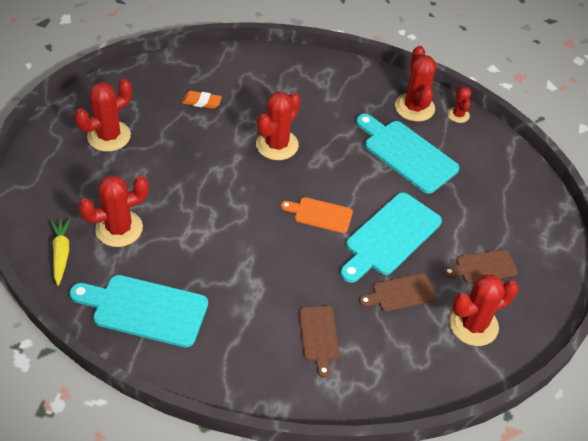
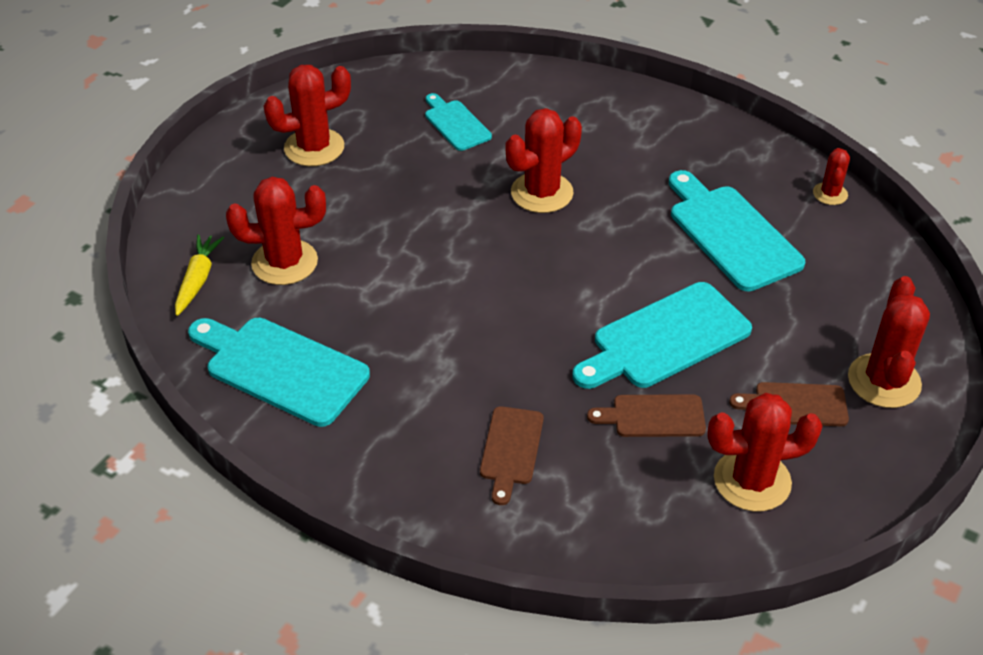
camera: 20 degrees right, 5 degrees down
(201, 102) = (455, 124): orange eraser -> turquoise cutting board
(320, 214) = (571, 292): orange cutting board -> none
(414, 107) = (765, 174): red cactus -> red cactus (884, 381)

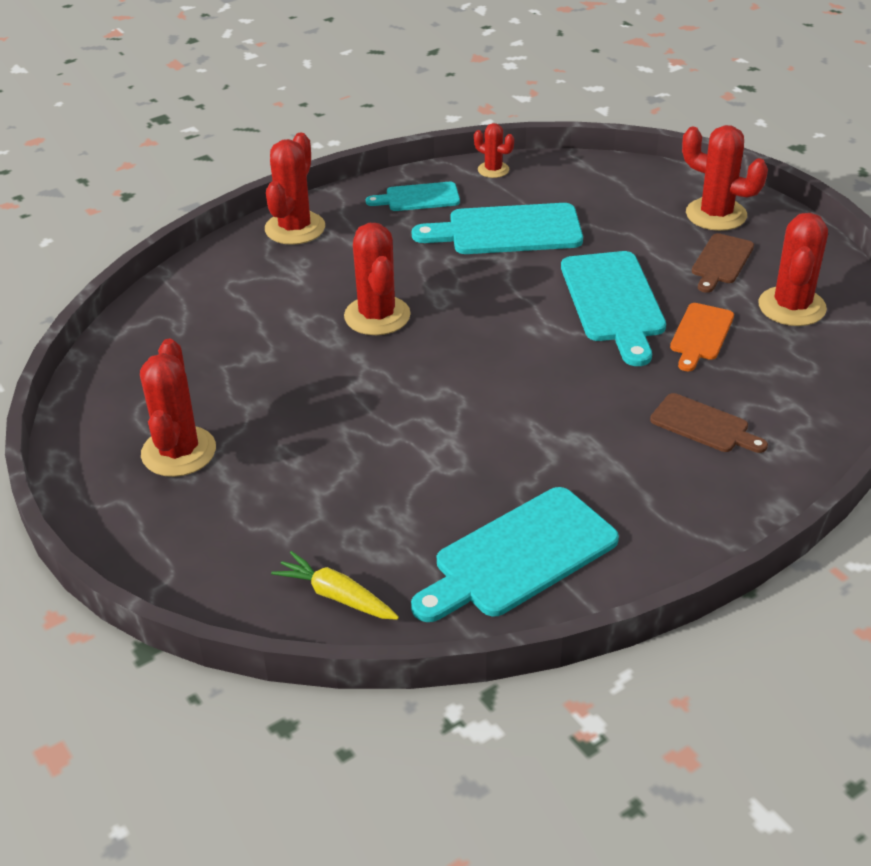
camera: 65 degrees left, 5 degrees down
(284, 262) = (356, 517): red cactus -> red cactus (295, 228)
(455, 124) = (227, 341): turquoise cutting board -> turquoise cutting board (418, 198)
(653, 416) = (701, 335): brown cutting board -> orange cutting board

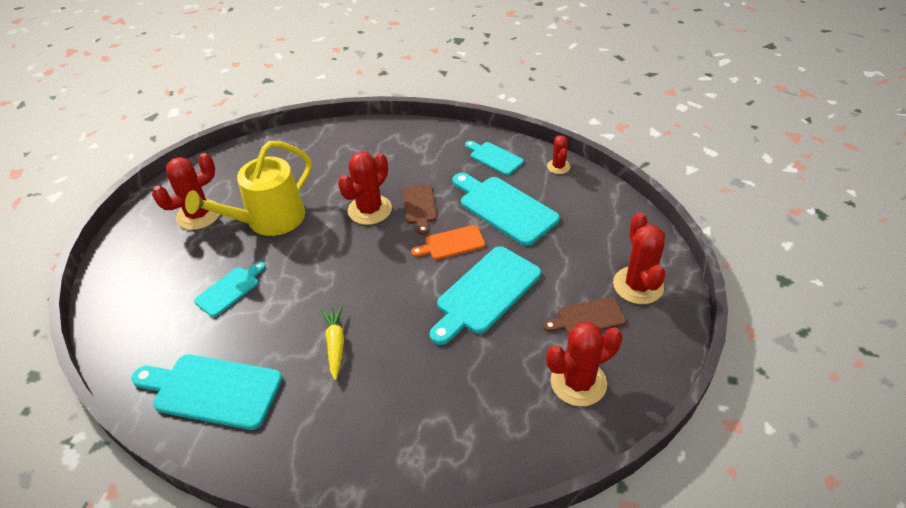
camera: 50 degrees right, 5 degrees up
(280, 397) = (269, 220): none -> yellow watering can
(295, 228) = (414, 136): red cactus -> none
(336, 596) = (131, 336): yellow carrot -> yellow carrot (335, 344)
(364, 478) = (229, 289): none -> turquoise cutting board
(701, 335) = (495, 353): orange cutting board -> orange cutting board (451, 243)
(704, 425) = (403, 407): brown cutting board -> brown cutting board (419, 206)

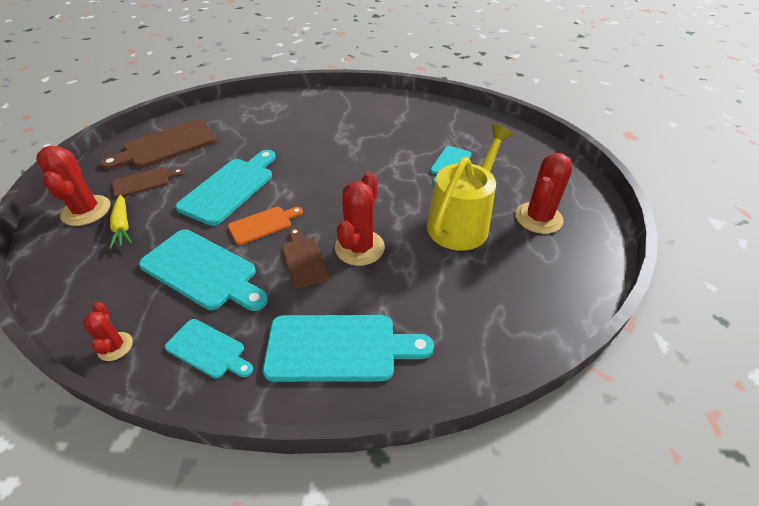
camera: 165 degrees right, 0 degrees up
(212, 390) = (414, 115): turquoise cutting board -> turquoise cutting board (338, 347)
(335, 344) = (345, 144): yellow carrot -> yellow carrot (122, 226)
(578, 382) = (166, 146): red cactus -> brown cutting board

